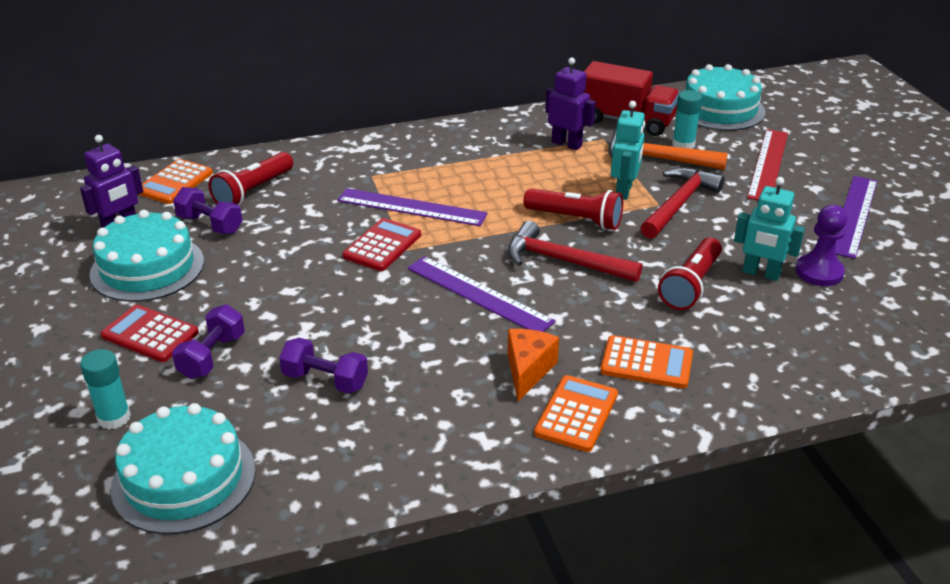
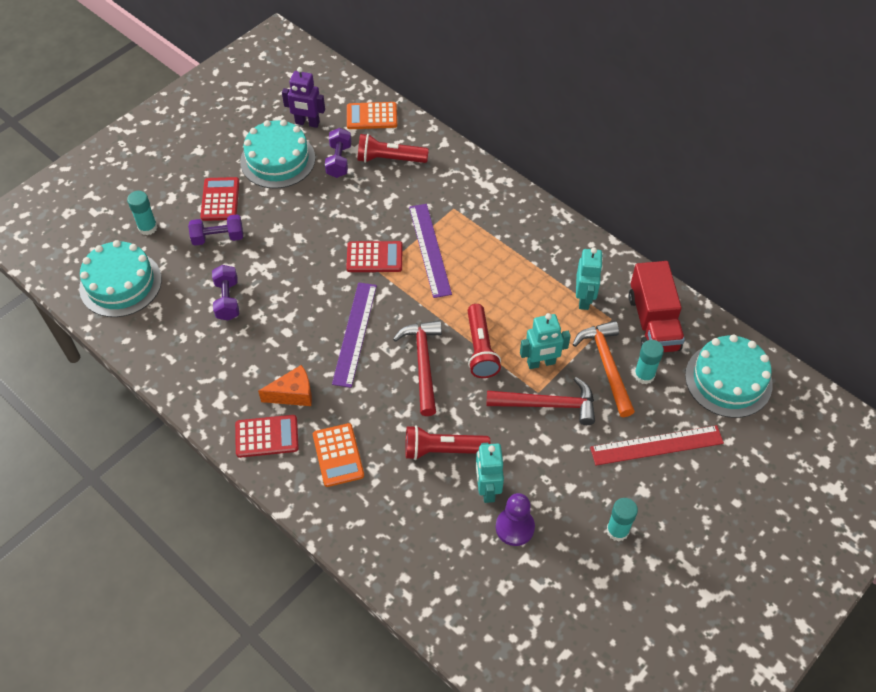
camera: 60 degrees right, 20 degrees up
(566, 144) = (584, 299): purple robot -> turquoise robot
(576, 414) = (267, 436): orange calculator -> red calculator
(854, 215) = (617, 530): purple ruler -> turquoise glue stick

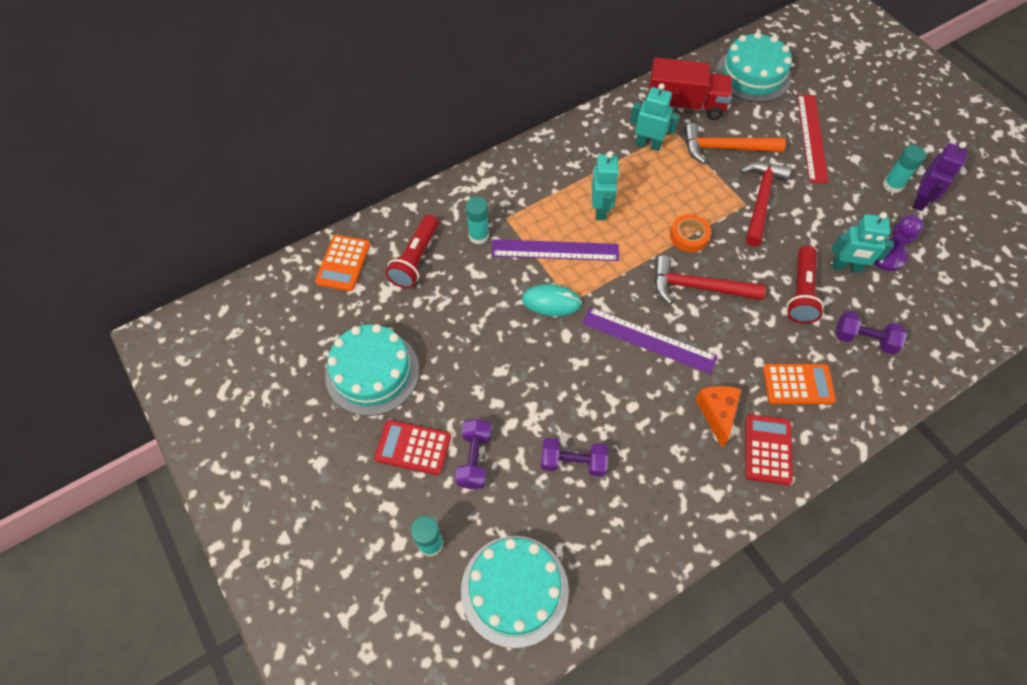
camera: 75 degrees left, 5 degrees up
(307, 123) = (325, 330): purple robot -> purple robot (920, 200)
(339, 161) = (399, 308): purple dumbbell -> purple dumbbell (864, 339)
(374, 257) = (551, 302): red calculator -> turquoise mouse
(480, 348) = (689, 236): red flashlight -> orange tape
(541, 363) = (714, 194): turquoise robot -> turquoise robot (600, 209)
(644, 375) = (739, 126): turquoise glue stick -> turquoise glue stick (478, 236)

